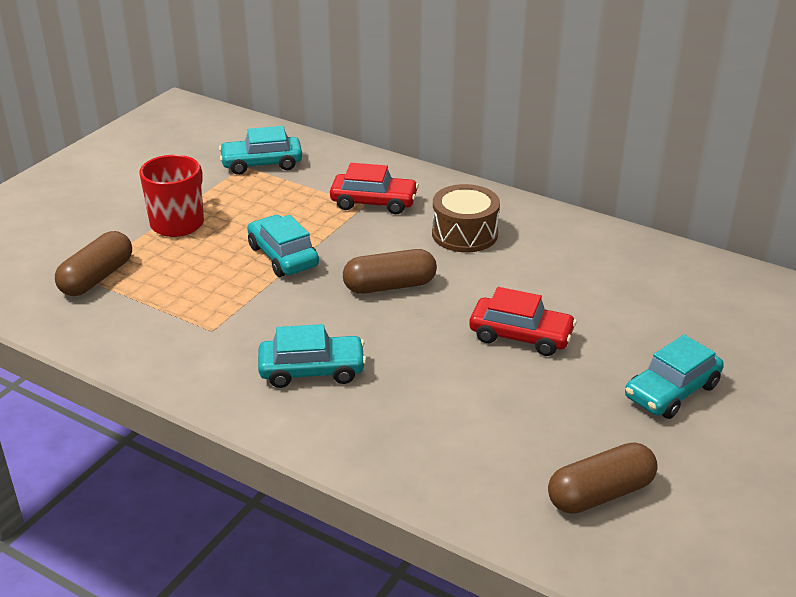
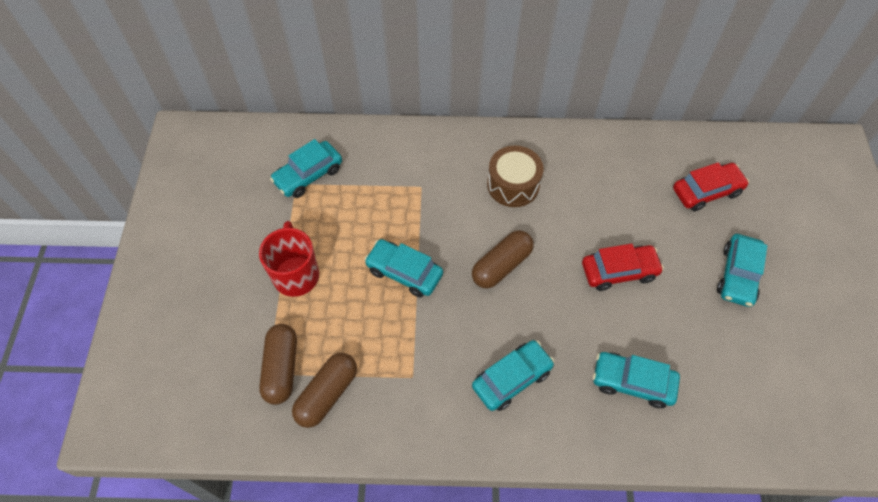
camera: 30 degrees left, 25 degrees up
(374, 202) = (426, 180): red car -> red car (706, 191)
(446, 426) = (632, 382): none -> turquoise car
(600, 494) = (756, 389): brown capsule -> brown capsule (327, 394)

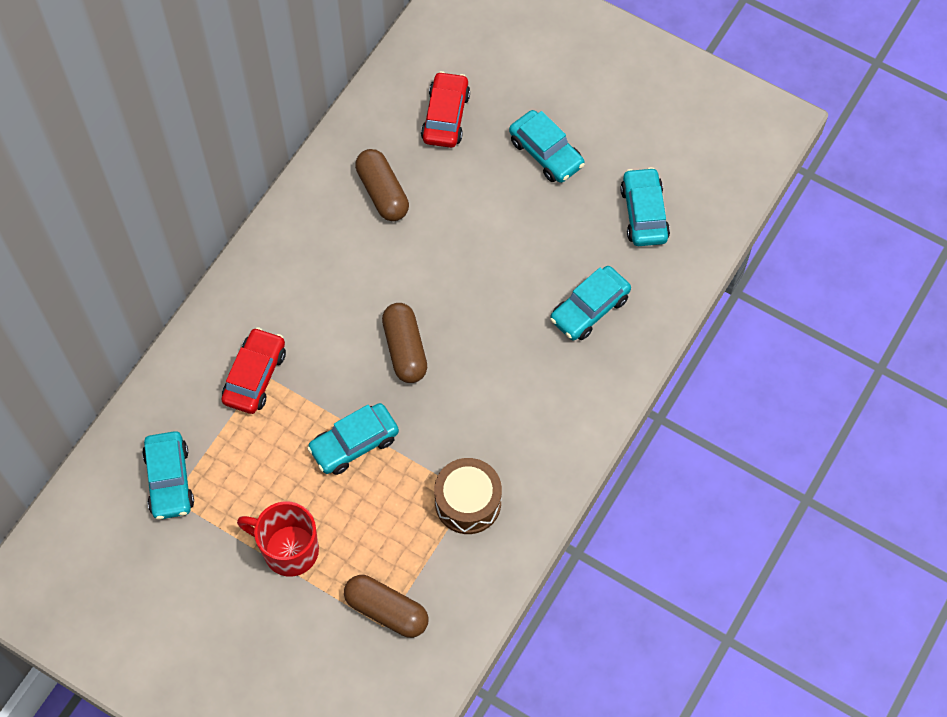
camera: 60 degrees left, 5 degrees up
(327, 394) = (440, 580): brown capsule -> brown capsule (382, 192)
(511, 379) = (524, 407): turquoise car -> turquoise car (644, 213)
(513, 185) = (320, 284): brown drum -> brown drum (468, 502)
(619, 271) = (478, 249): red car -> red car (255, 376)

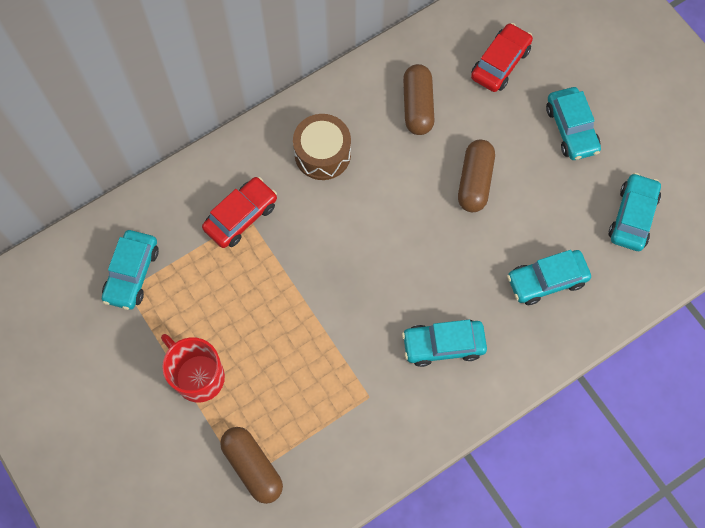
camera: 25 degrees right, 5 degrees up
(354, 443) = (294, 309): turquoise car -> turquoise car (443, 345)
(405, 349) = (373, 247): brown capsule -> brown capsule (474, 181)
(468, 502) = (364, 403): brown drum -> brown drum (322, 154)

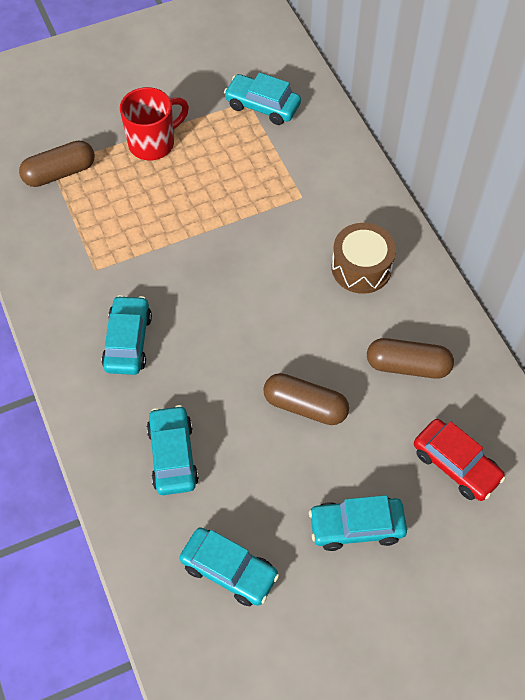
camera: 100 degrees right, 10 degrees down
(241, 216) = (303, 191): red car -> none

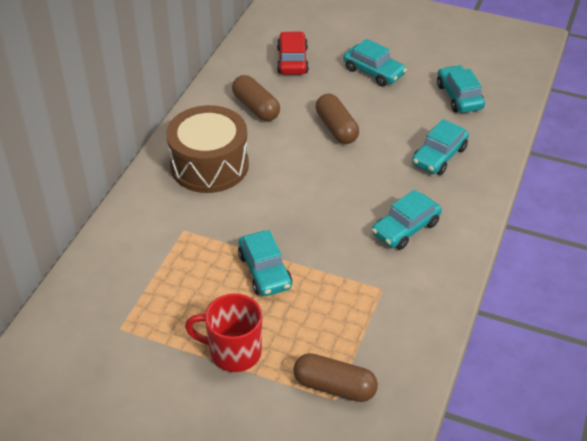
camera: 135 degrees left, 15 degrees down
(262, 106) = (115, 315): turquoise car -> turquoise car (265, 271)
(361, 268) = (209, 165): brown drum -> brown drum, size x1.51

